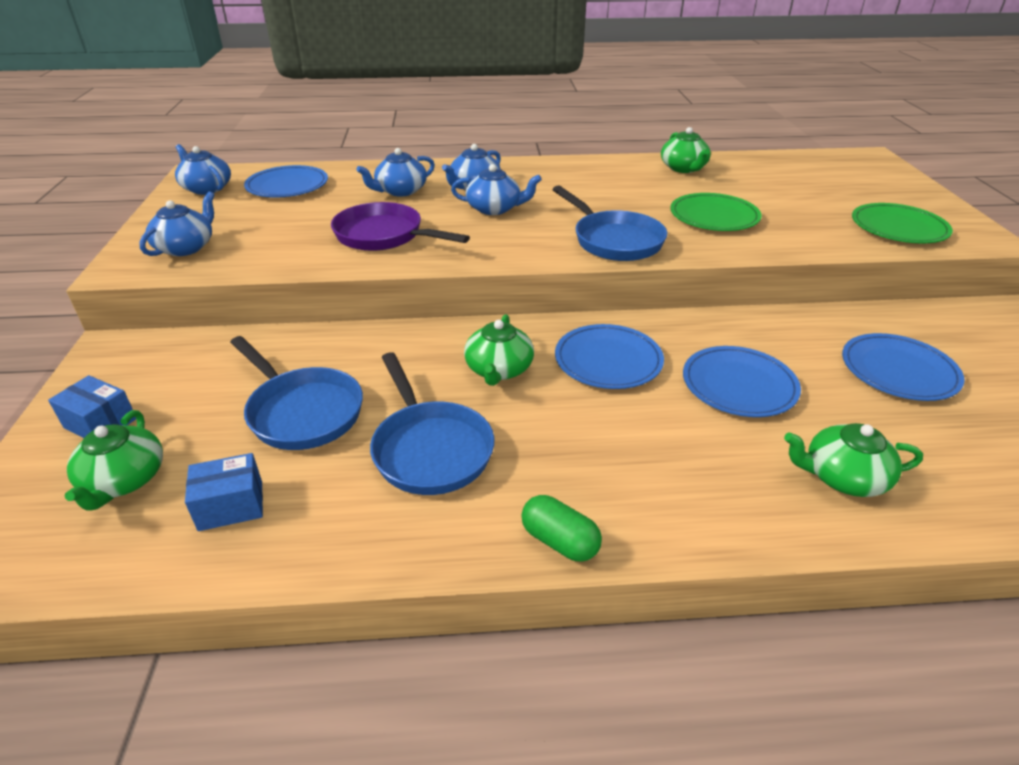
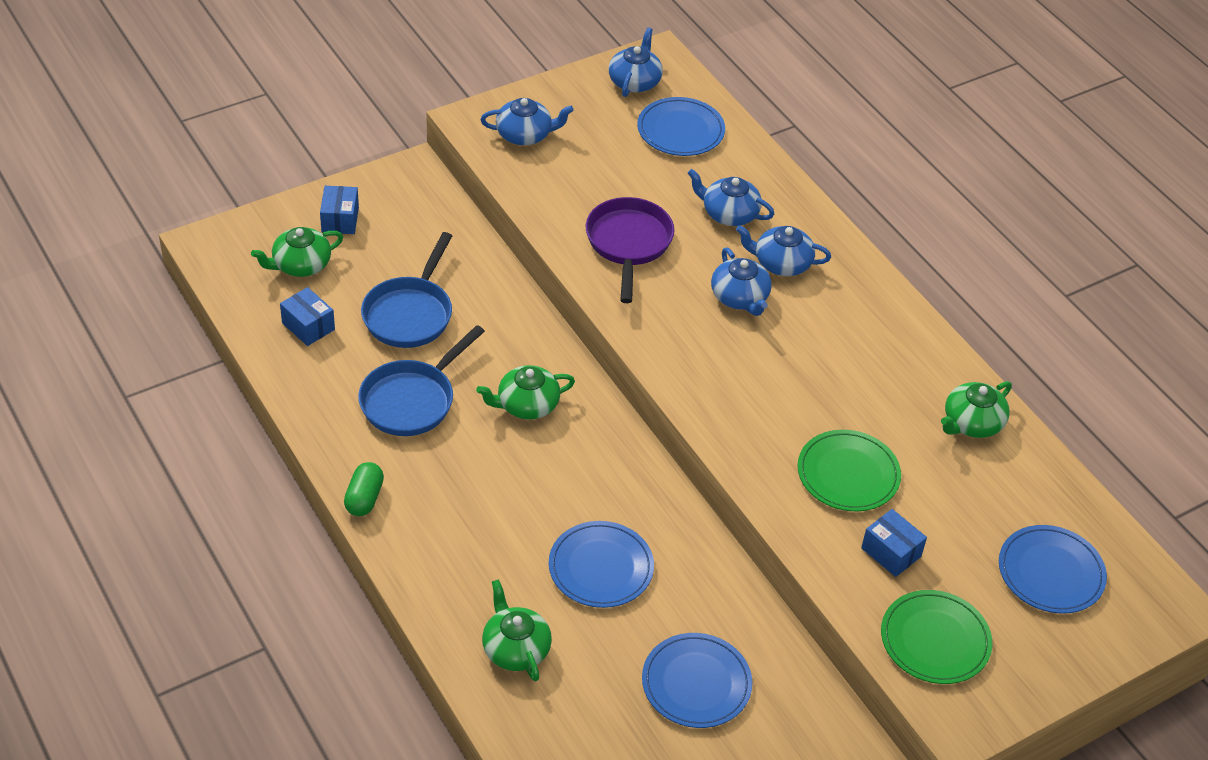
camera: 60 degrees right, 10 degrees up
(608, 360) = (583, 471): blue plate -> blue plate (1050, 572)
(614, 240) = (732, 407): blue pan -> none
(803, 221) = (891, 552): none -> blue box

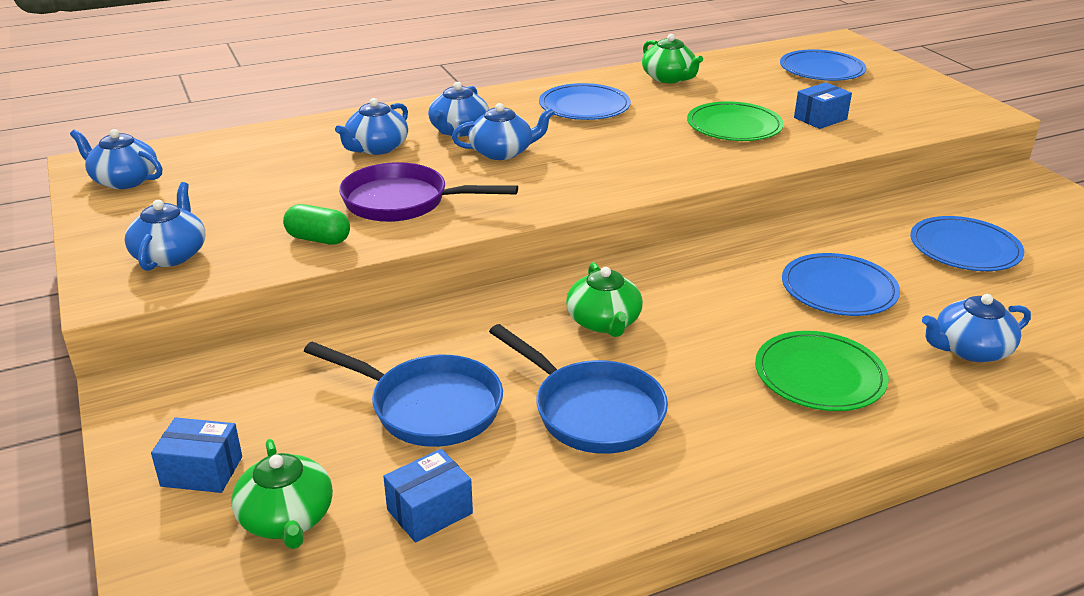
camera: 80 degrees left, 15 degrees down
(364, 498) = (771, 460): green capsule -> green capsule (318, 239)
(515, 648) = (970, 349): green teapot -> blue teapot
(680, 130) = (229, 161): blue plate -> blue plate (584, 106)
(935, 640) = (908, 112): green plate -> green plate (819, 375)

